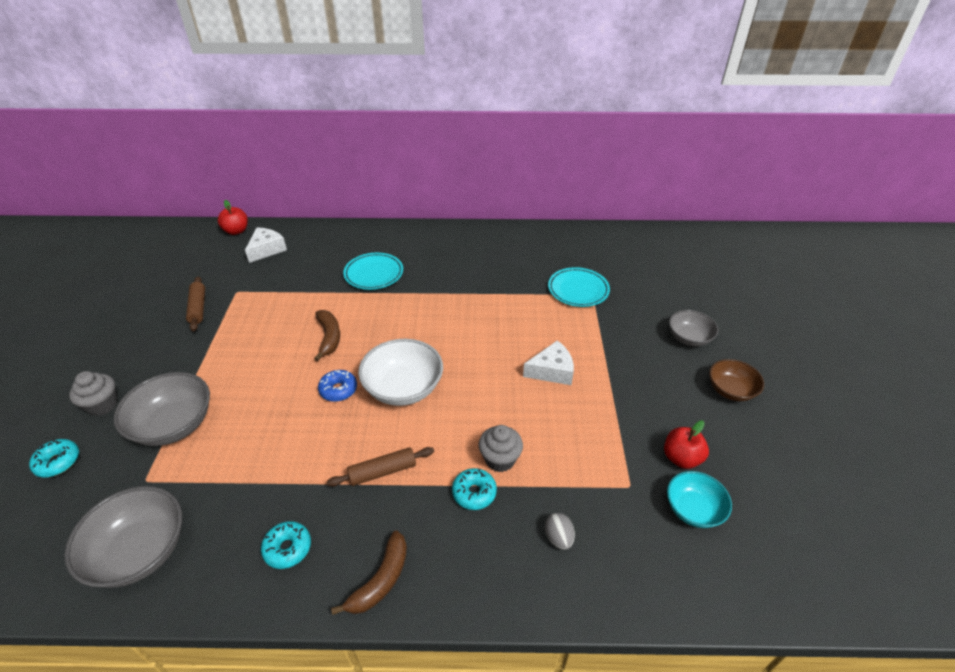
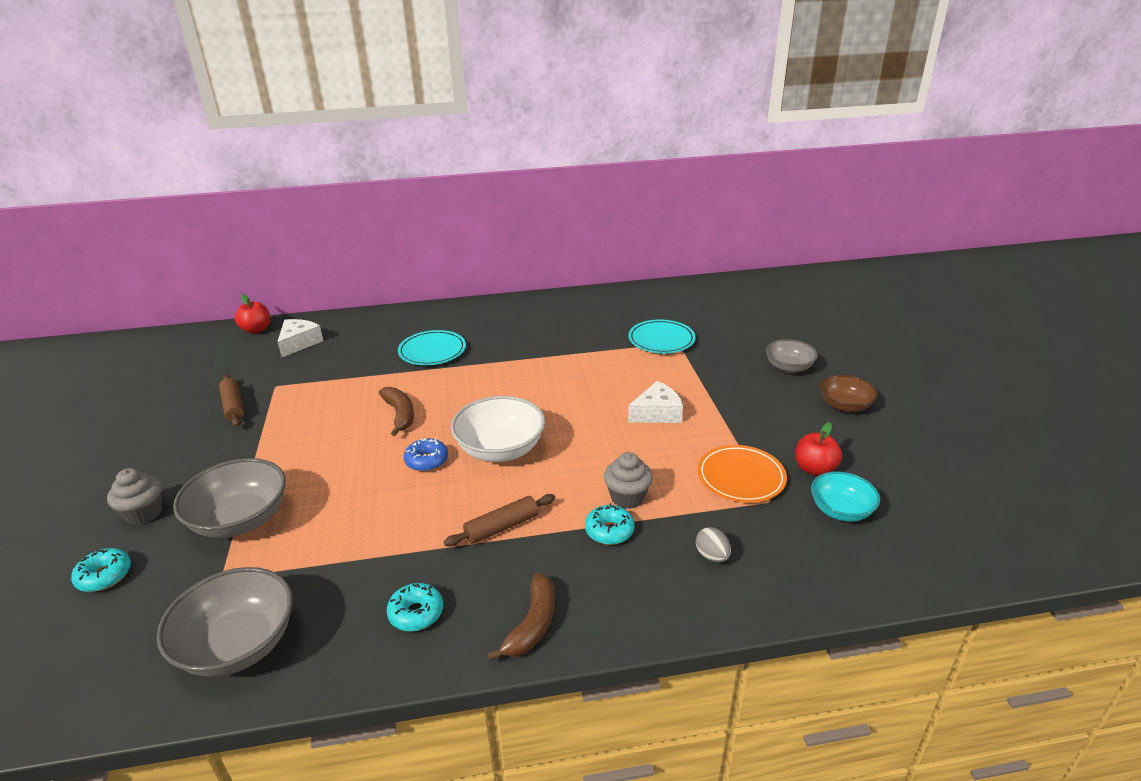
camera: 10 degrees left, 10 degrees down
(609, 455) = (741, 477): none -> orange plate

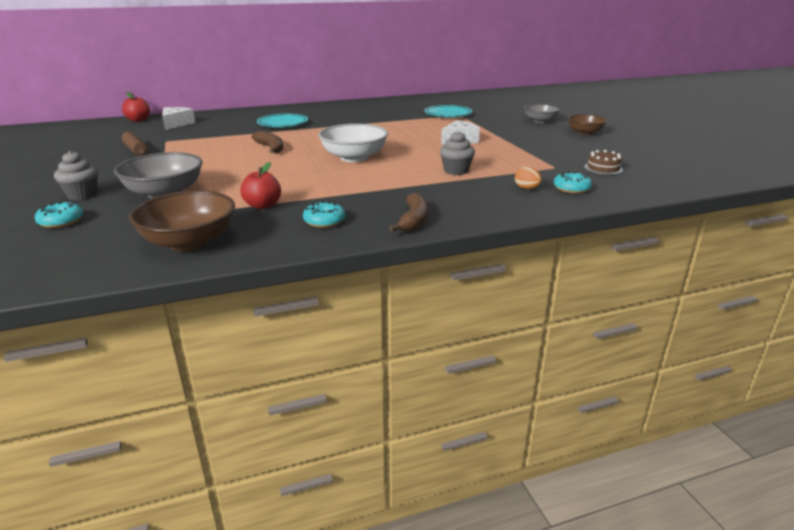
camera: 10 degrees left, 5 degrees down
(238, 645) = (189, 242): grey bowl -> brown bowl
(427, 461) = (301, 164): blue donut -> none
(502, 527) = (371, 186): brown rolling pin -> none
(609, 531) = (450, 183): turquoise donut -> turquoise donut (571, 189)
(712, 556) = (526, 188): grey egg -> orange egg
(741, 477) = (530, 160): orange plate -> none
(814, 469) = (577, 155): red apple -> red apple (263, 206)
(840, 510) = (603, 168): turquoise bowl -> brown cake

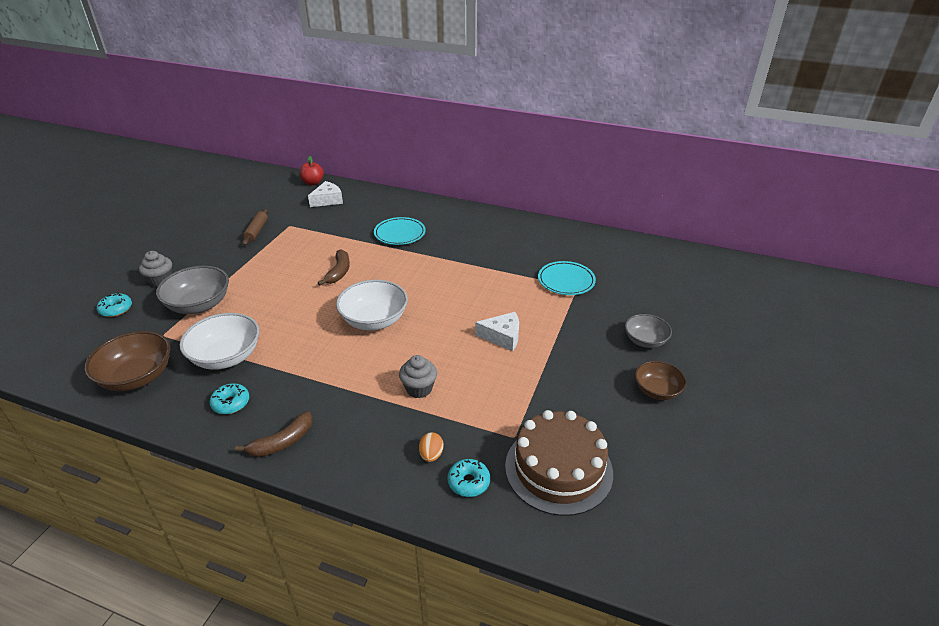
camera: 40 degrees right, 10 degrees up
(263, 206) = (226, 357): red apple -> white bowl
(603, 168) = (558, 469): brown cake -> brown cake, size x2.32

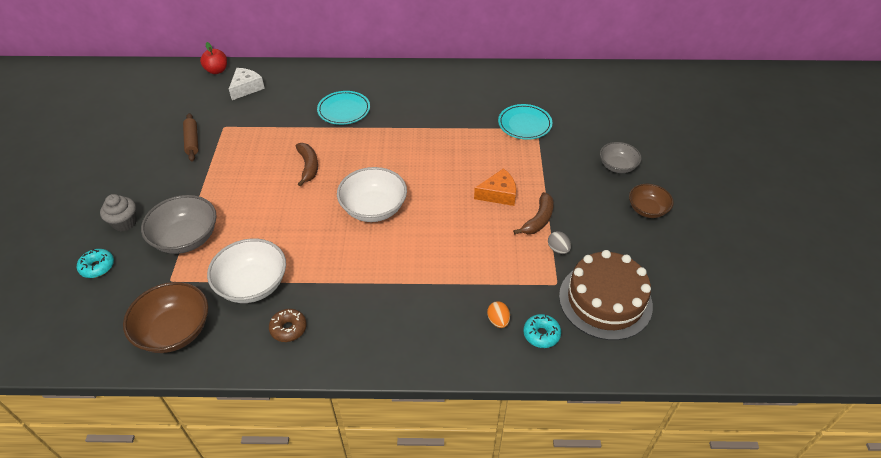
camera: 20 degrees left, 10 degrees up
(231, 403) = (288, 328): turquoise donut -> brown donut
(282, 442) = (361, 350): brown banana -> brown banana (538, 220)
(419, 389) = (453, 264): grey cupcake -> none
(502, 337) = (498, 194): white cheese -> orange cheese
(535, 403) = (558, 249): none -> grey egg

